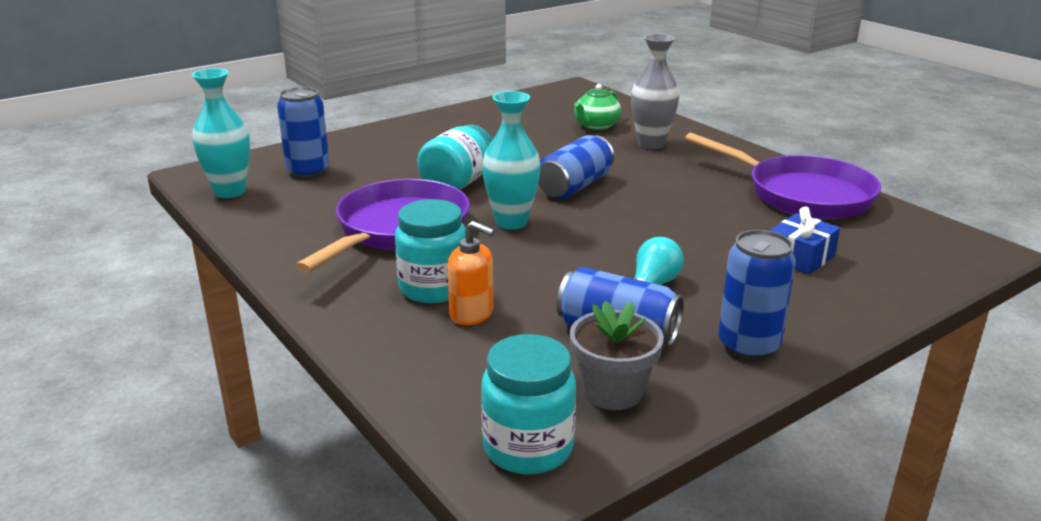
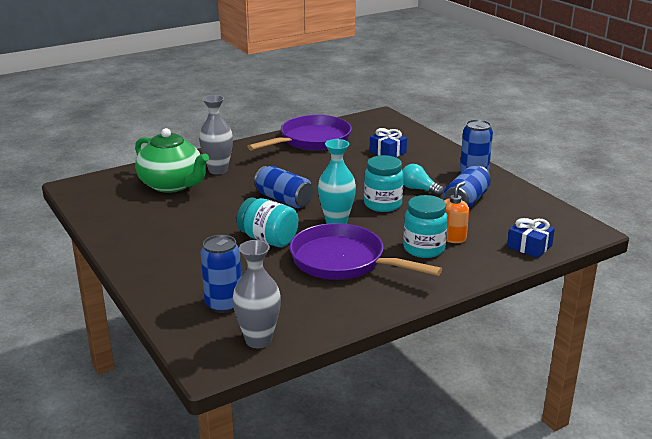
camera: 85 degrees left, 0 degrees up
(230, 192) = (258, 340): turquoise vase -> grey vase
(443, 394) = (529, 246): none -> blue gift
(528, 448) = (563, 227): turquoise jar -> turquoise jar (382, 204)
(596, 126) = (172, 185): green teapot -> green teapot, size x1.82
(612, 391) = (516, 206): grey flower pot -> none

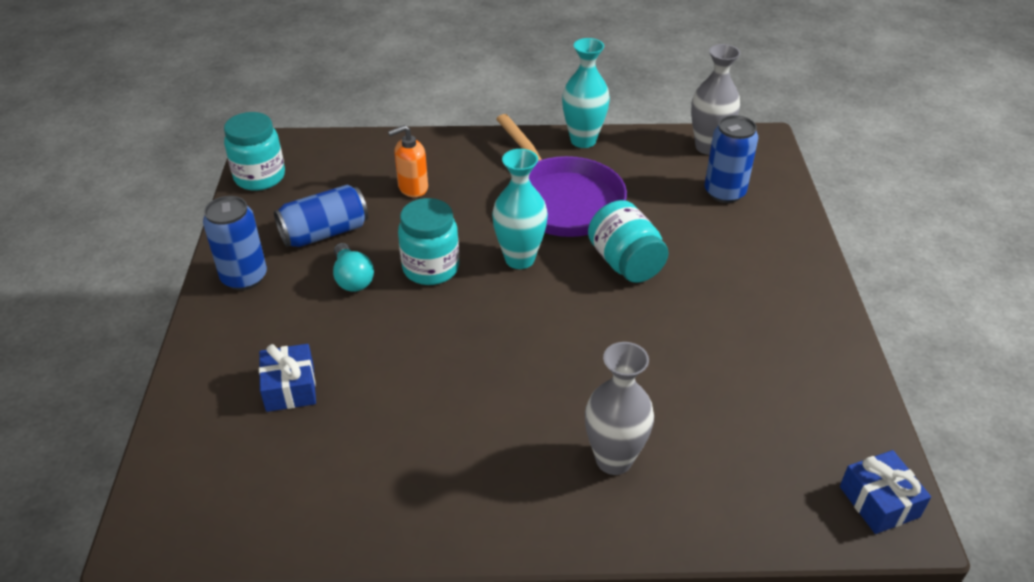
camera: 150 degrees left, 15 degrees up
(172, 185) = (713, 446): green teapot -> none
(284, 200) = (554, 331): blue can -> none
(311, 140) = (376, 492): purple pan -> none
(371, 310) = (583, 140): none -> turquoise vase
(424, 249) = (460, 185): turquoise jar -> turquoise jar (260, 177)
(529, 246) = (351, 150): blue gift -> blue gift (879, 501)

